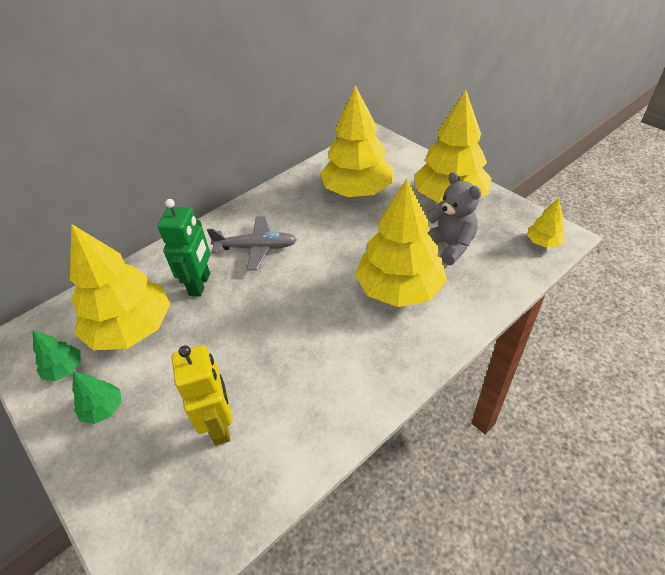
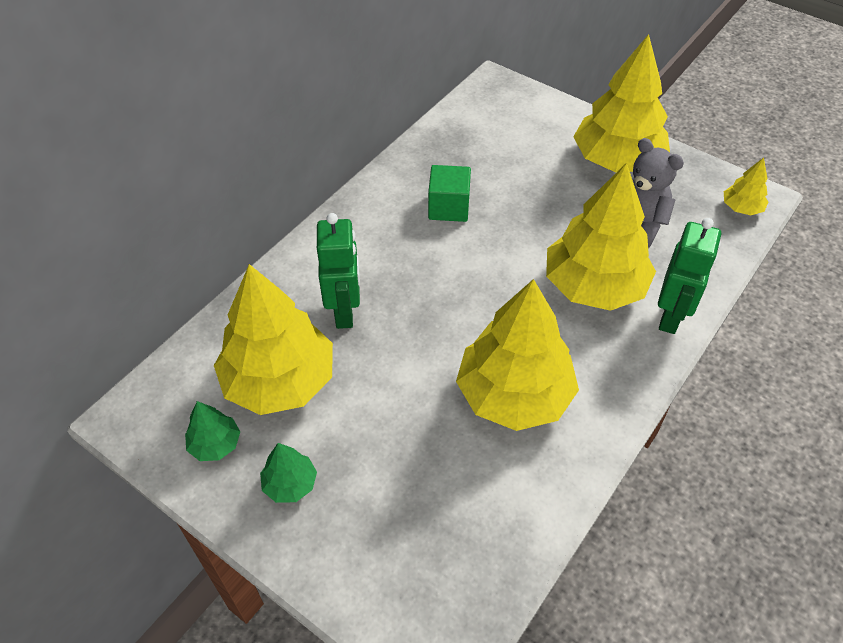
camera: 15 degrees left, 5 degrees up
(220, 425) = (443, 479): yellow robot -> none
(256, 248) = (397, 254): grey plane -> none
(307, 218) = (449, 207): none -> green cube
(357, 191) = (499, 162): yellow tree -> yellow tree (514, 394)
(456, 320) = (671, 317): none -> green robot

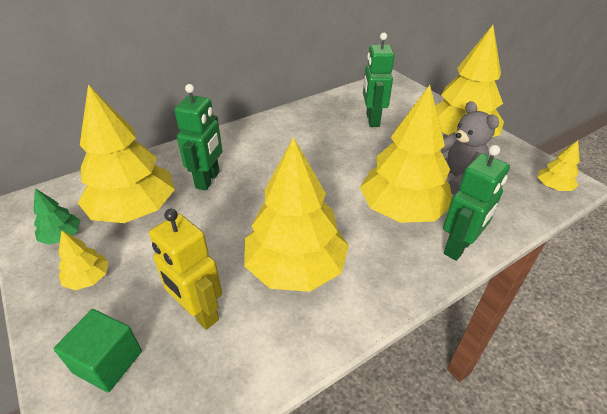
camera: 20 degrees right, 10 degrees down
(290, 484) = (88, 278): green tree -> yellow tree
(441, 479) = (199, 313): none -> yellow robot
(449, 207) = (319, 138): green cube -> green cube (108, 362)
(501, 159) = (372, 120): none -> green robot

